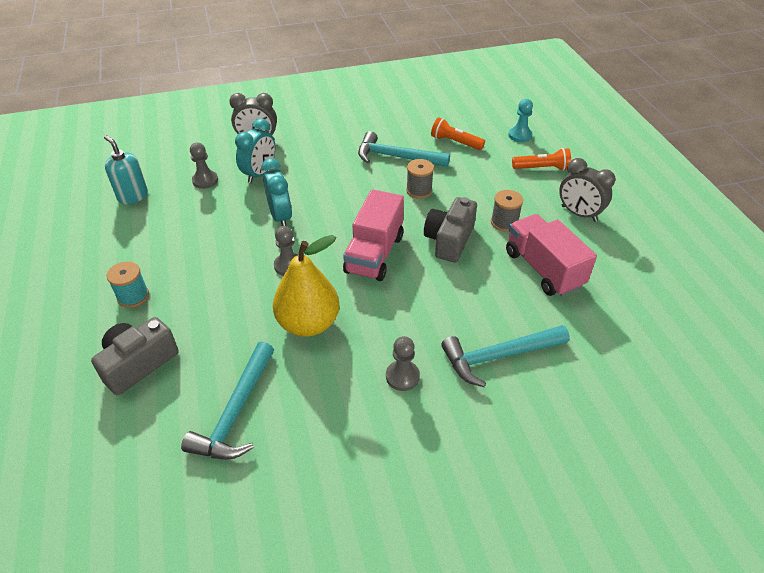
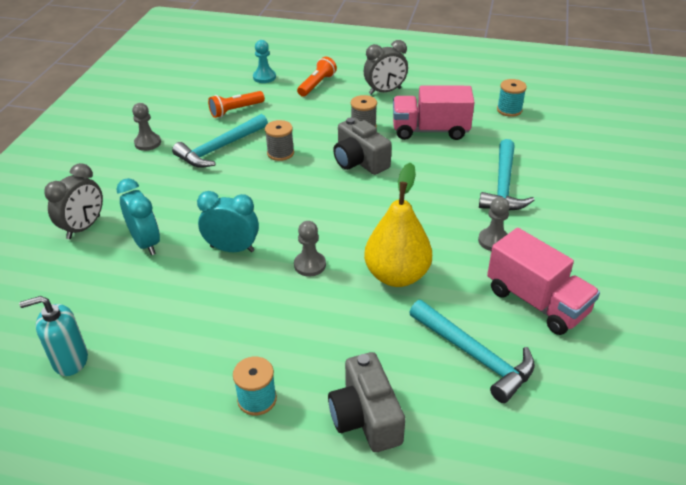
camera: 60 degrees left, 5 degrees down
(205, 180) = (110, 288): grey pawn -> grey pawn (147, 143)
(374, 254) = (340, 207): pink truck -> pink truck (536, 302)
(646, 318) = (509, 110): none -> turquoise spool

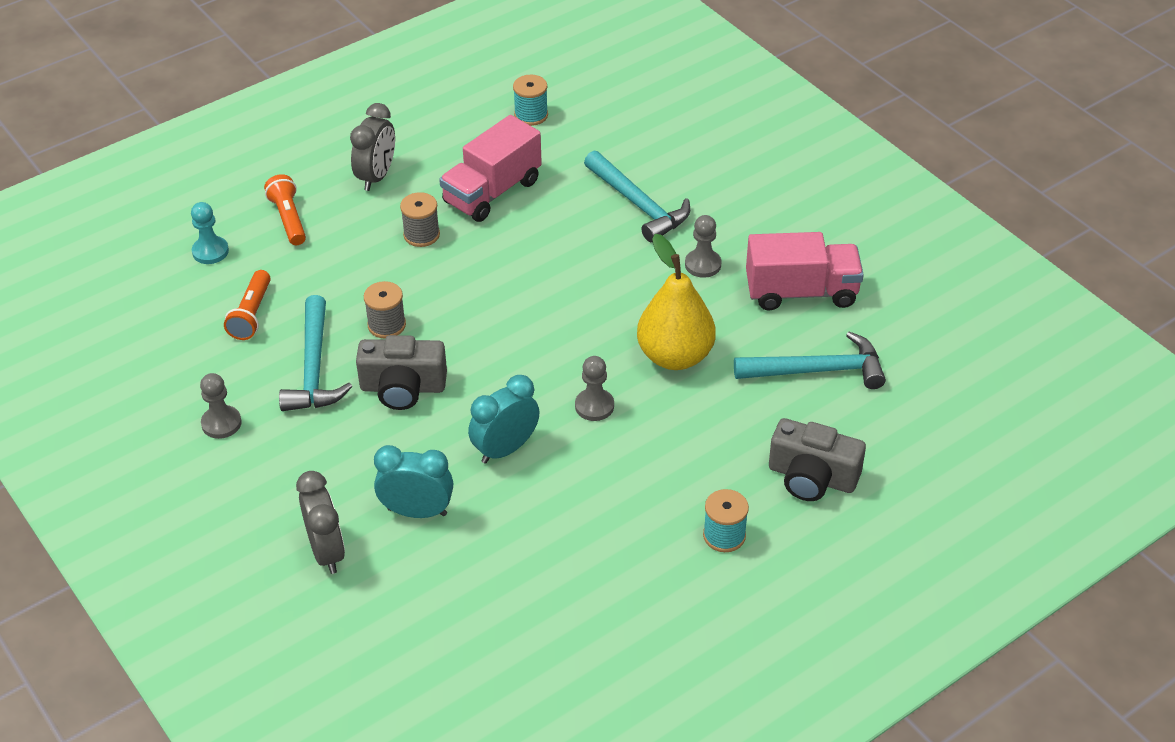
camera: 50 degrees left, 5 degrees up
(70, 360) = (536, 648): turquoise soap dispenser -> none
(359, 161) = (477, 275): grey camera -> grey camera (403, 387)

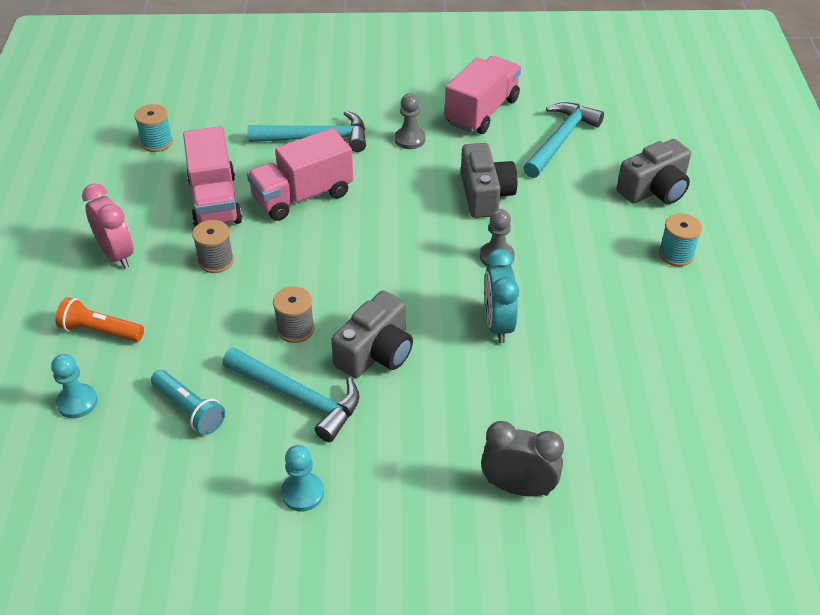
camera: 55 degrees left, 0 degrees up
(221, 423) = (302, 493): grey pawn -> turquoise pawn
(251, 314) = (189, 410): orange flashlight -> turquoise flashlight
(376, 176) = (117, 254): grey clock -> pink clock
(417, 511) = (520, 407): turquoise clock -> none
(551, 239) = (302, 196): none -> pink truck
(675, 356) = (485, 194): yellow pear -> grey camera

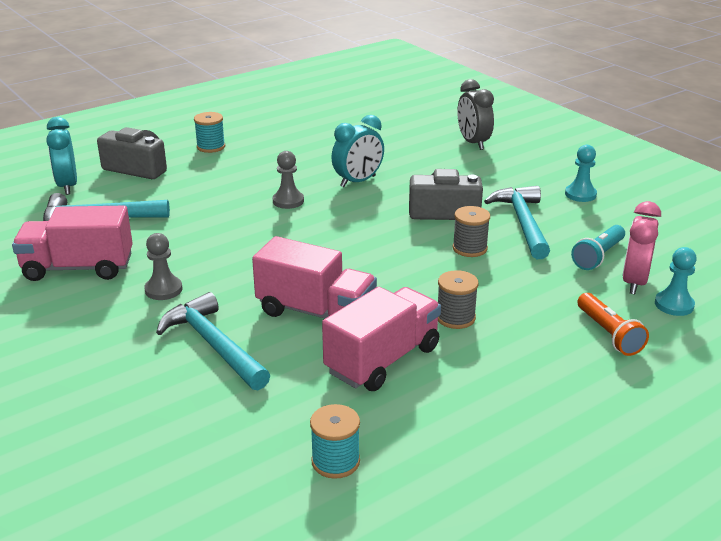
camera: 125 degrees left, 15 degrees down
(117, 254) = (526, 379): pink clock -> pink clock (634, 282)
(189, 410) = (598, 256): turquoise flashlight -> turquoise flashlight turned 150 degrees counterclockwise
(485, 194) = (214, 227): grey camera -> none
(644, 140) = (67, 186): none -> turquoise clock

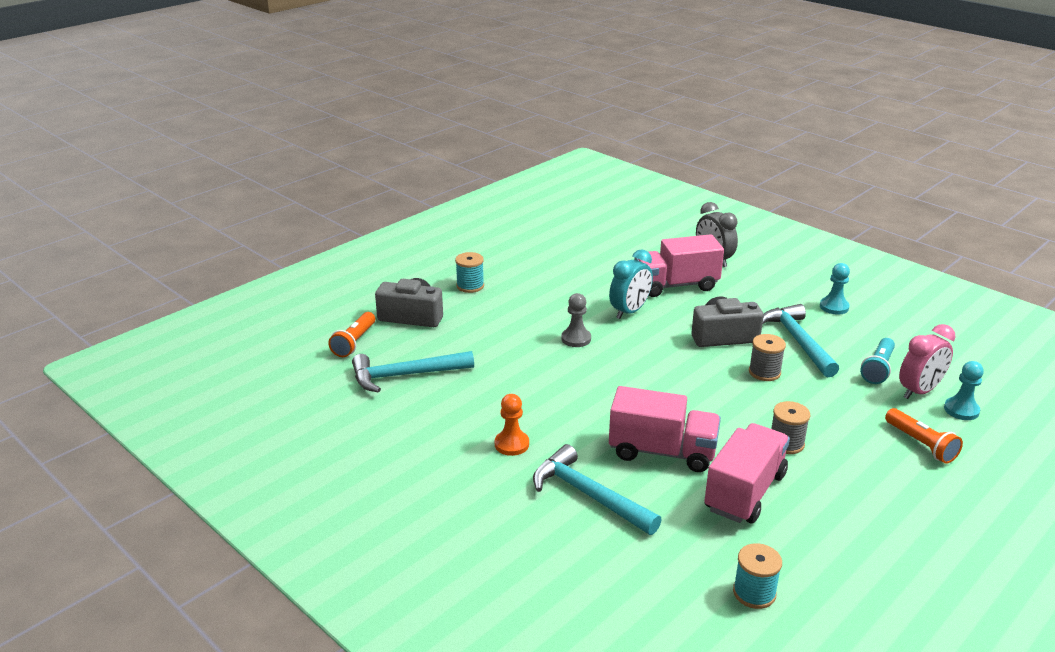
camera: 10 degrees left, 0 degrees up
(67, 186) = (354, 342): turquoise clock -> orange flashlight
(78, 268) = (418, 430): pink truck -> pink truck (676, 285)
(163, 290) = (511, 444): grey pawn -> orange pawn
(634, 282) = (919, 391): pink clock -> pink clock turned 135 degrees counterclockwise

